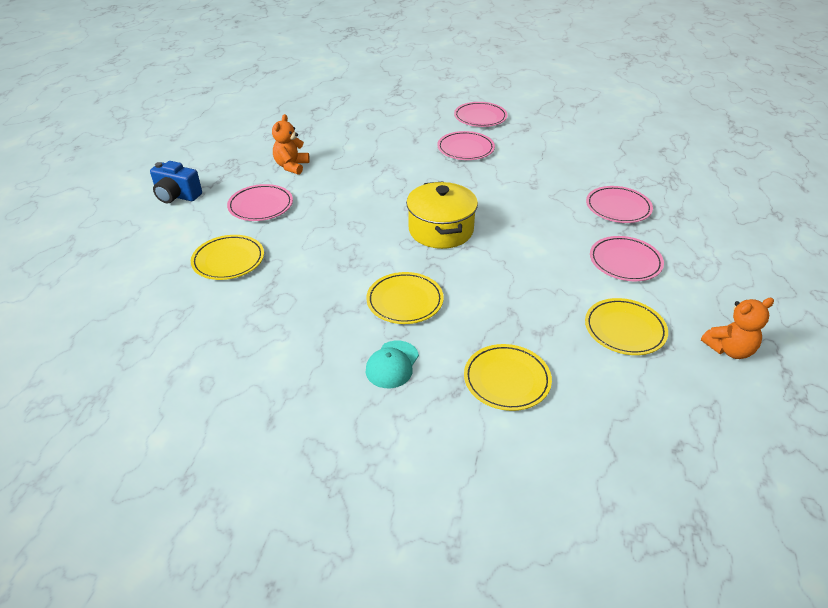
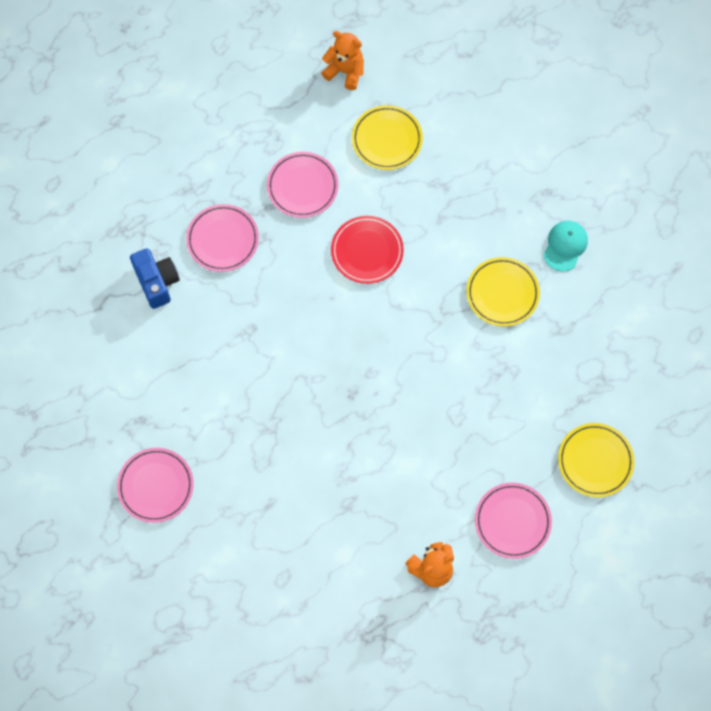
camera: 135 degrees left, 30 degrees up
(177, 196) = (576, 611): blue camera -> blue camera (157, 282)
(392, 364) = (565, 246): turquoise cap -> turquoise cap turned 45 degrees counterclockwise
(441, 230) = (395, 345): yellow pot -> none
(465, 149) = (239, 442): pink plate -> none
(507, 380) = (507, 173): yellow plate -> none
(529, 259) = (367, 251): none -> red plate

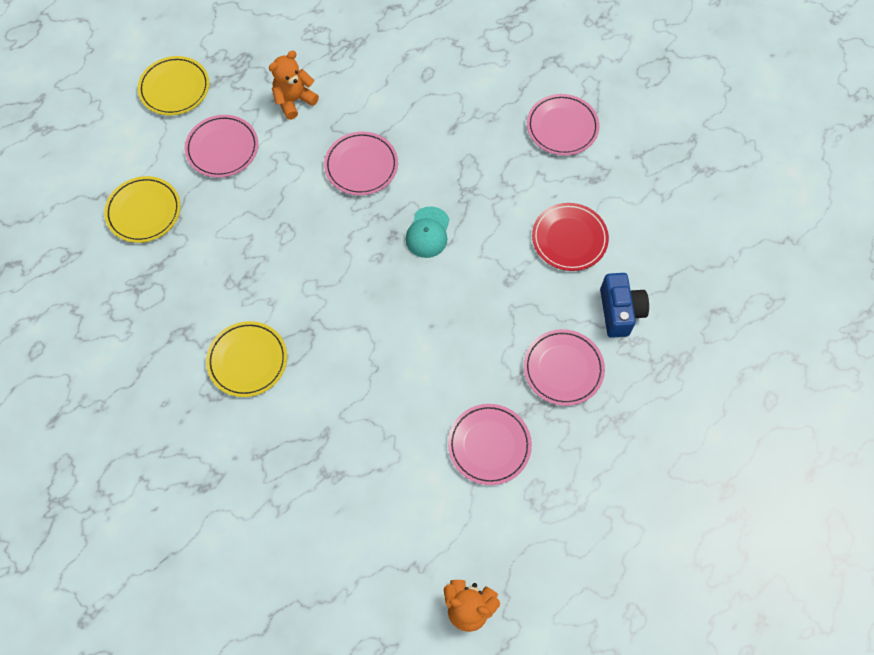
camera: 170 degrees right, 5 degrees down
(157, 282) = (620, 312): blue camera -> blue camera turned 150 degrees counterclockwise
(367, 251) = (402, 382): red plate -> red plate (569, 239)
(371, 476) = (361, 166): none -> pink plate
(387, 139) = (401, 522): yellow plate -> yellow plate (174, 88)
(565, 246) = (180, 425): turquoise cap -> turquoise cap (428, 232)

